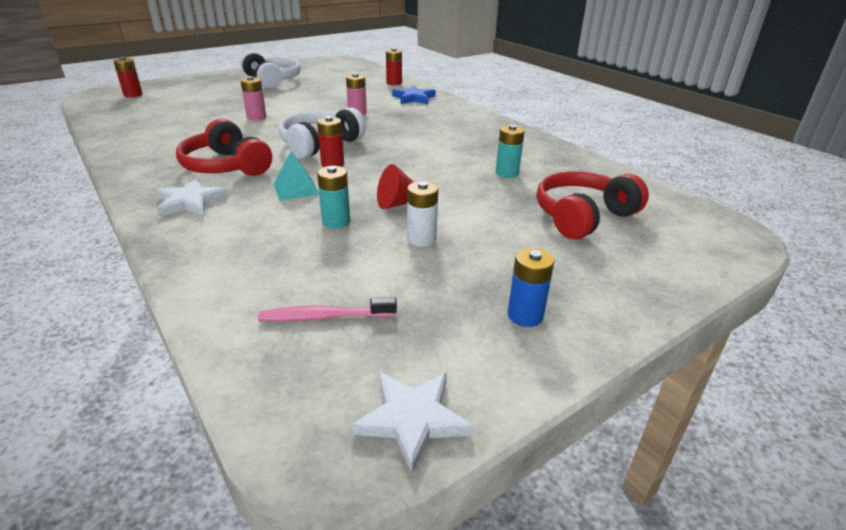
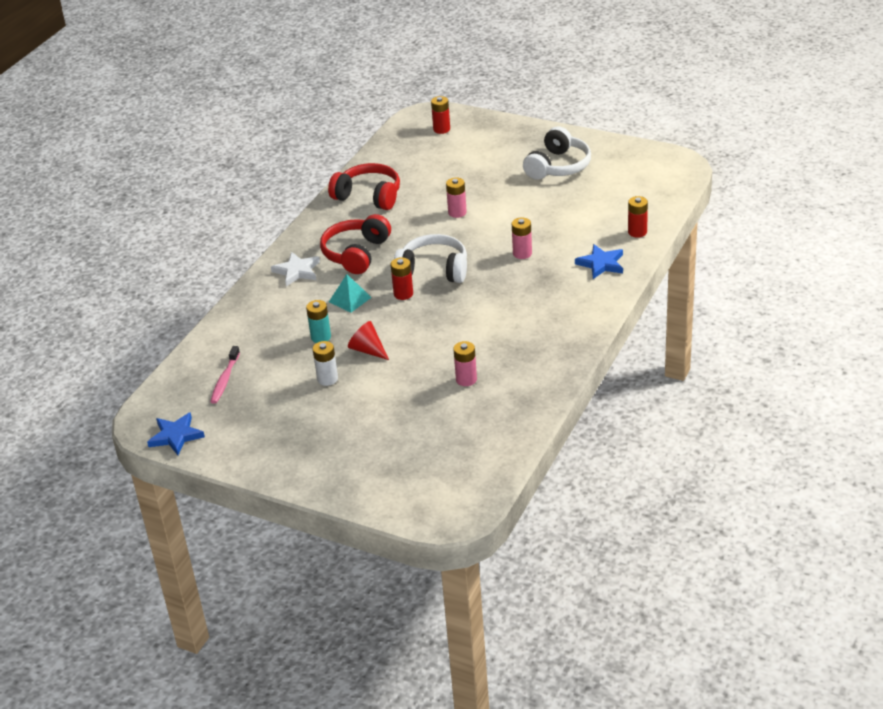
camera: 65 degrees right, 5 degrees up
(324, 317) = (225, 380): pink toothbrush -> pink toothbrush turned 135 degrees counterclockwise
(412, 419) = (176, 436): white star -> blue star
(507, 173) = (466, 379): turquoise battery -> pink battery
(525, 315) = (276, 445): blue battery -> none
(583, 216) = (419, 437): red headphones -> red headphones (369, 196)

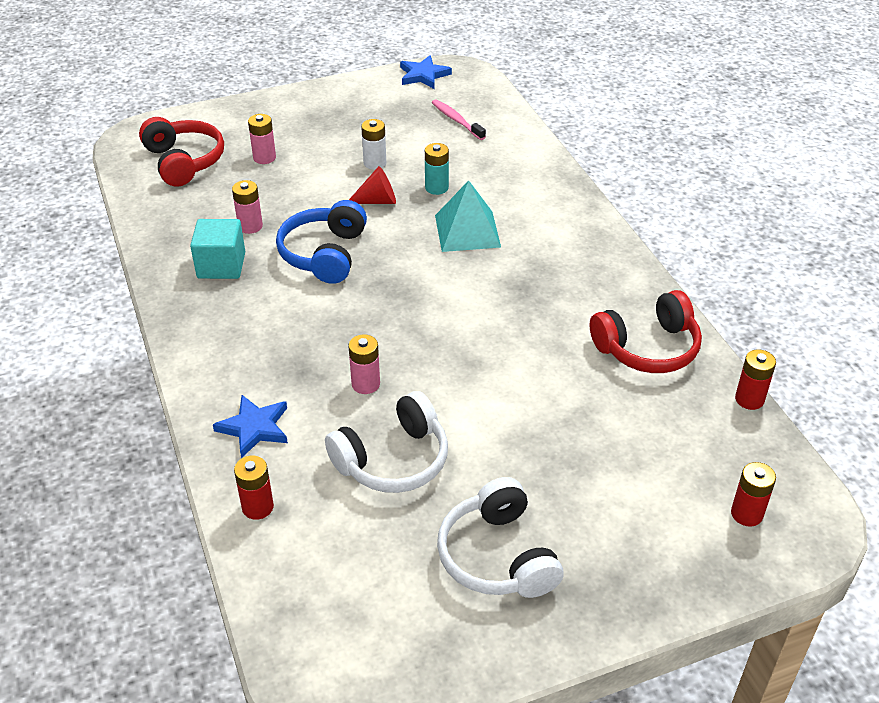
camera: 130 degrees right, 5 degrees up
(297, 271) = (563, 226): white star -> none
(350, 299) = (467, 231): turquoise pyramid -> turquoise pyramid, size x1.54
(356, 253) = (540, 276): red headphones -> red headphones (184, 161)
(403, 294) = (425, 265): red battery -> red battery (749, 399)
(433, 270) = (434, 306): white headphones -> white headphones (393, 460)
(448, 333) = (324, 254): none -> blue headphones
(457, 212) = (517, 391): pink battery -> pink battery (264, 158)
(516, 362) = (221, 265): none -> turquoise cube

